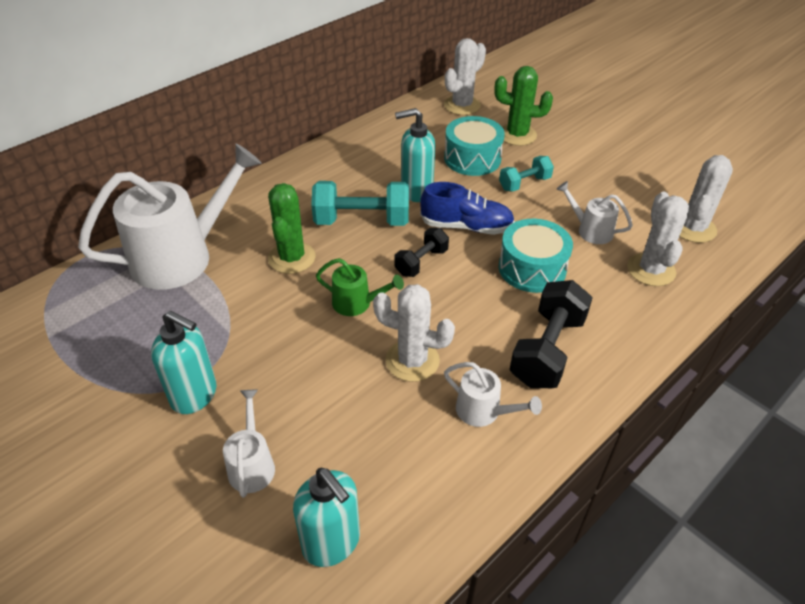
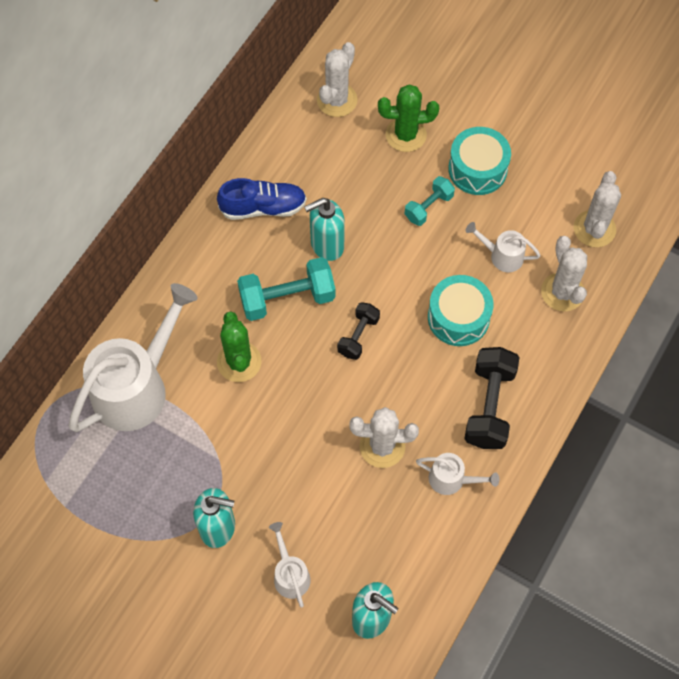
camera: 15 degrees left, 20 degrees up
(357, 303) = (317, 398): green watering can -> none
(466, 226) = (387, 280): blue shoe -> blue shoe (263, 207)
(472, 158) = (369, 183): turquoise drum -> turquoise drum (477, 169)

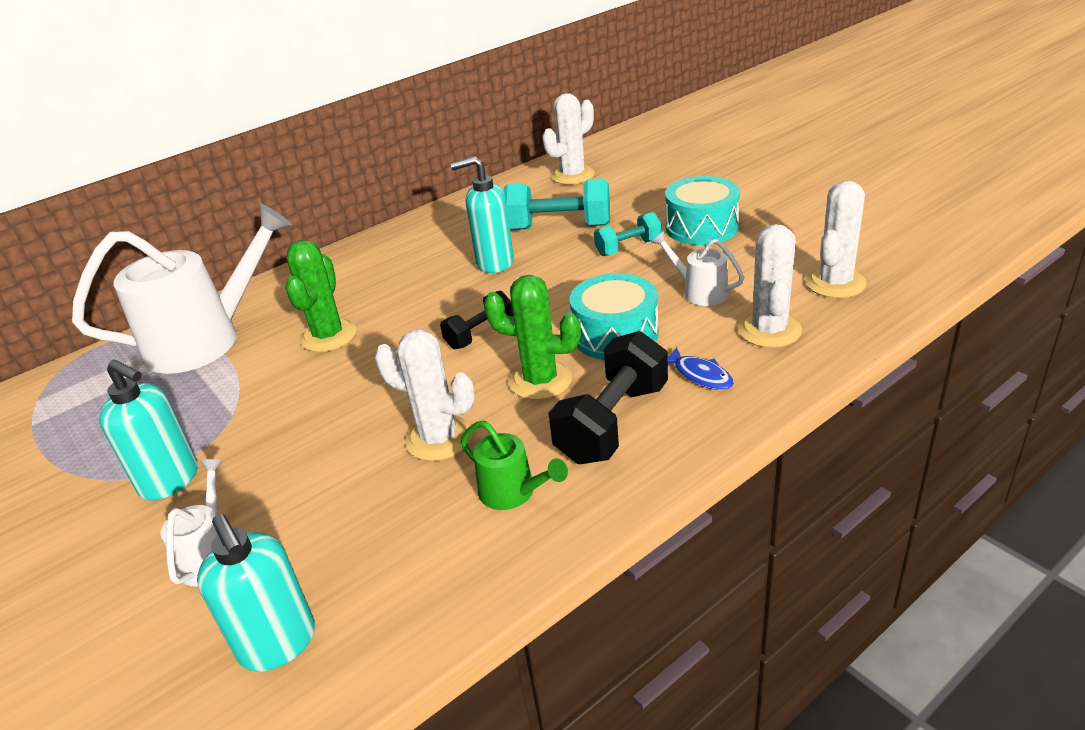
camera: 25 degrees right, 30 degrees down
(263, 207) = (447, 232): blue shoe -> none
(287, 298) = (421, 295): turquoise dumbbell -> turquoise dumbbell (559, 227)
(406, 135) = (632, 200): green cactus -> green cactus (540, 380)
(452, 479) = (513, 493): white watering can -> green watering can
(530, 348) = (700, 375): none -> blue fish

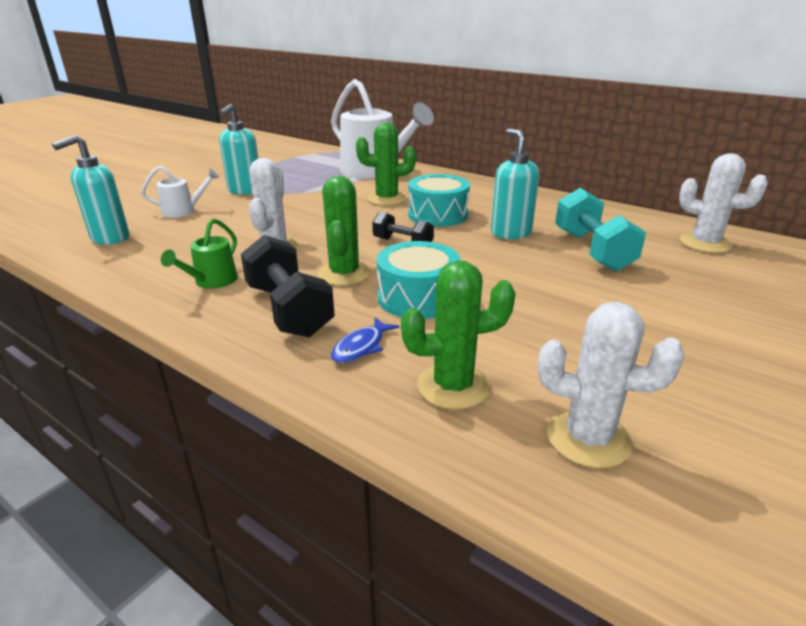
camera: 70 degrees right, 5 degrees down
(612, 423) = (289, 310): black dumbbell -> black dumbbell turned 45 degrees clockwise
(628, 248) = (578, 287): turquoise dumbbell -> none
(699, 291) = (513, 335): white watering can -> none
(701, 227) = (658, 326): turquoise drum -> turquoise drum (438, 215)
(769, 330) = (453, 386): white cactus -> green cactus

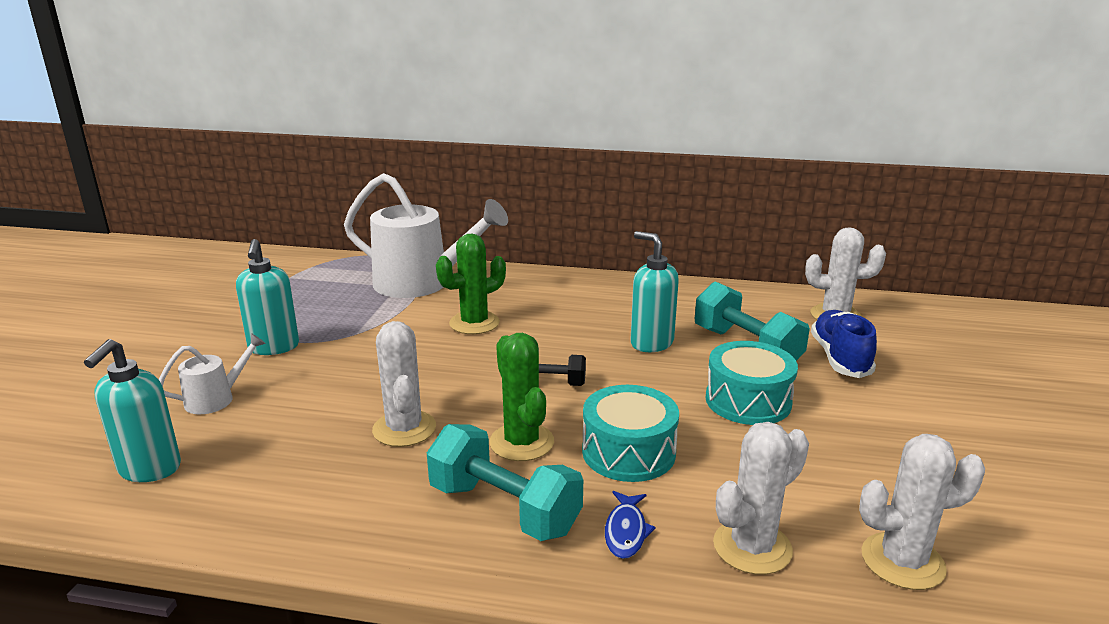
camera: 25 degrees left, 5 degrees down
(212, 282) = (370, 497): green watering can -> none
(289, 310) = (504, 509): black dumbbell -> turquoise dumbbell
(438, 215) = (553, 334): turquoise drum -> turquoise drum (748, 401)
(453, 386) = (752, 547): green cactus -> white cactus
(678, 274) = (840, 358): none -> blue shoe

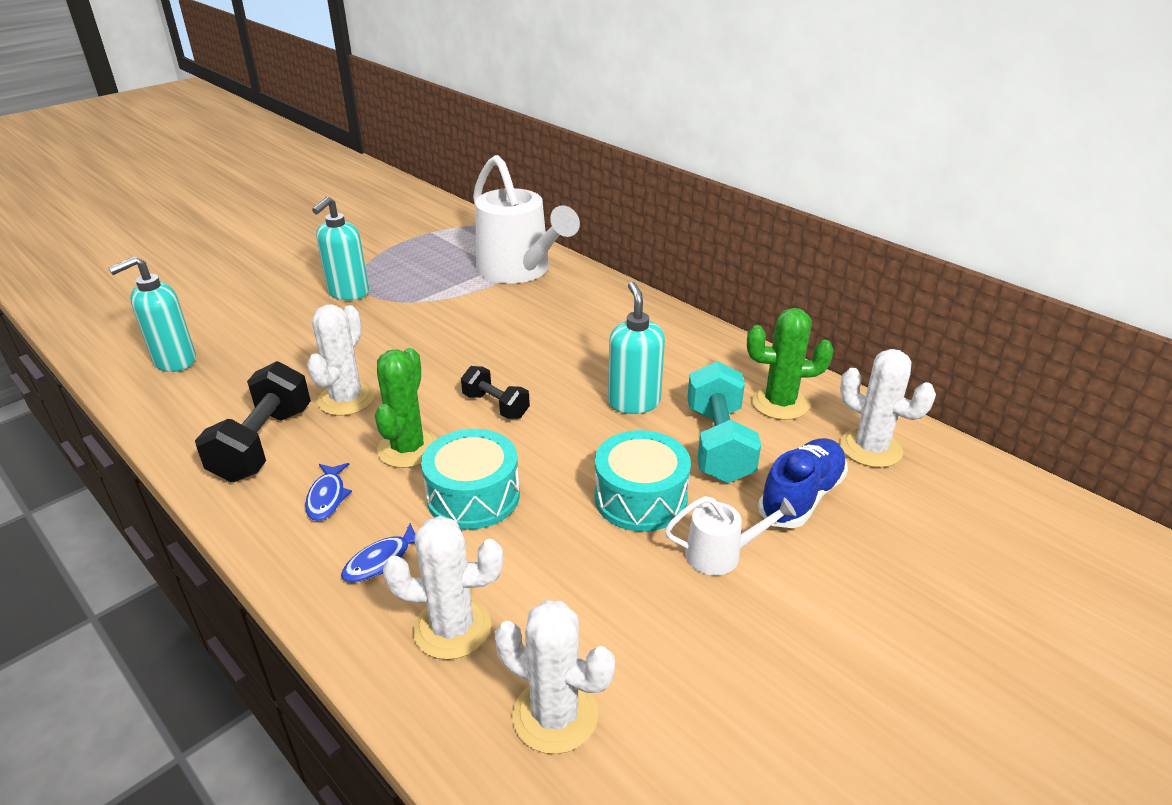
camera: 35 degrees right, 10 degrees up
(216, 398) = (267, 323): white watering can -> white watering can (721, 554)
(372, 496) = (263, 444): none -> black dumbbell
(474, 323) = (511, 324): green cactus -> green cactus (780, 403)
(504, 509) = (327, 497): turquoise dumbbell -> blue fish

